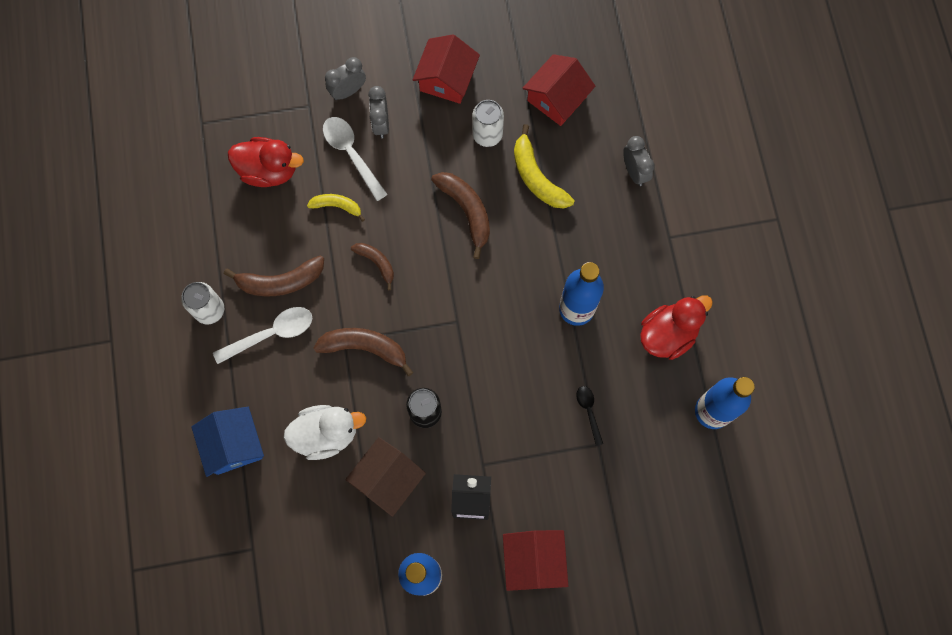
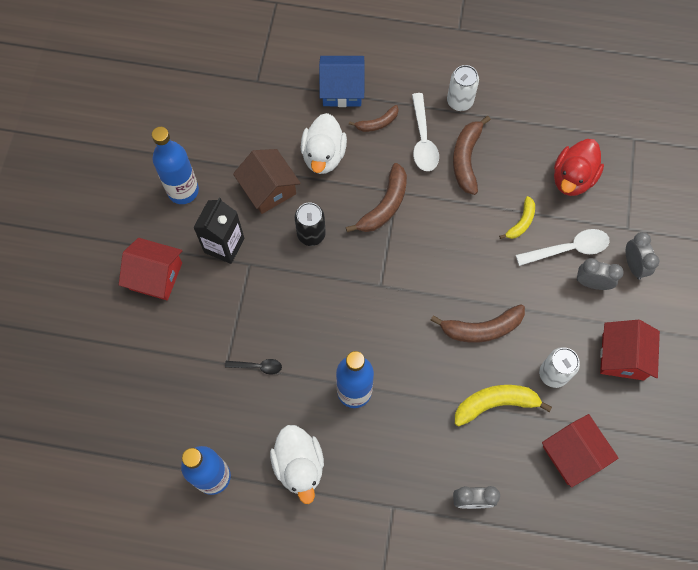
camera: 110 degrees right, 5 degrees down
(376, 263) = (457, 238): brown banana -> brown banana (377, 123)
(446, 79) = (623, 356): red house -> red house turned 60 degrees clockwise
(667, 334) = (299, 465): red duck -> white duck

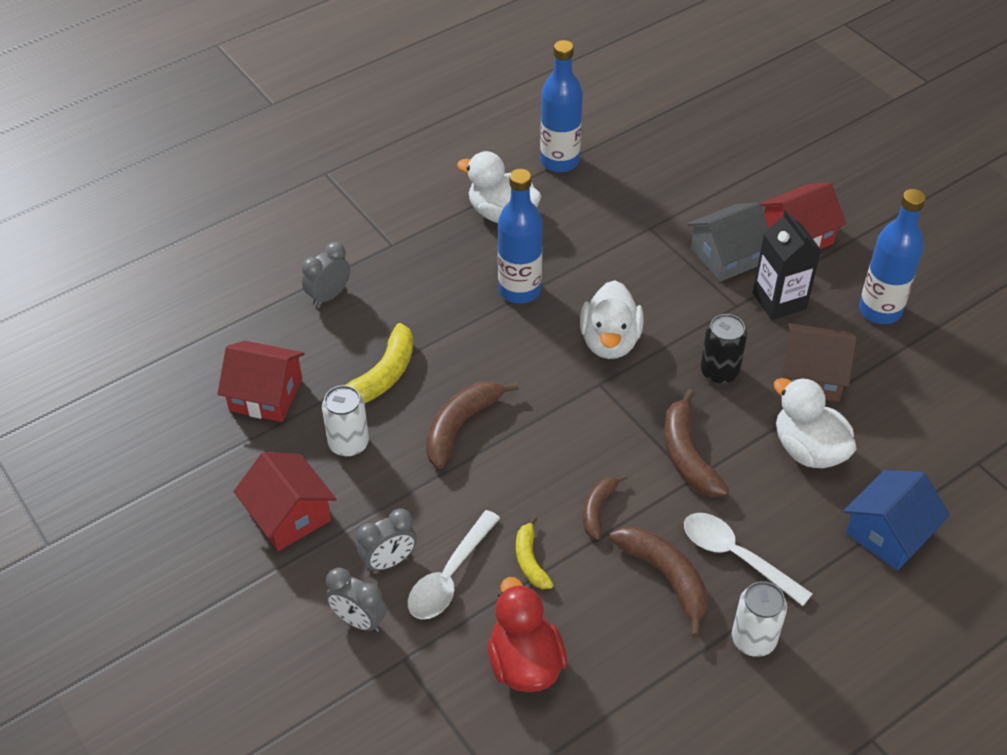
camera: 135 degrees right, 20 degrees down
(211, 301) = (726, 256): none -> grey house
(257, 366) = (623, 245): black spoon -> none
(344, 306) = (610, 341): none -> white duck
(377, 123) = (804, 530): brown banana -> brown banana (598, 509)

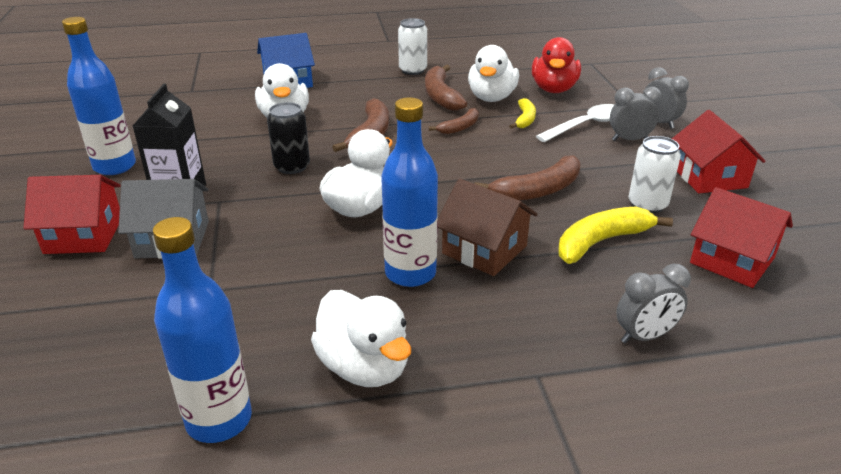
camera: 155 degrees left, 15 degrees down
(598, 601) = (491, 98): none -> white duck
(736, 556) = (389, 93): white spoon -> none
(812, 376) = (227, 147): brown house -> brown house (484, 250)

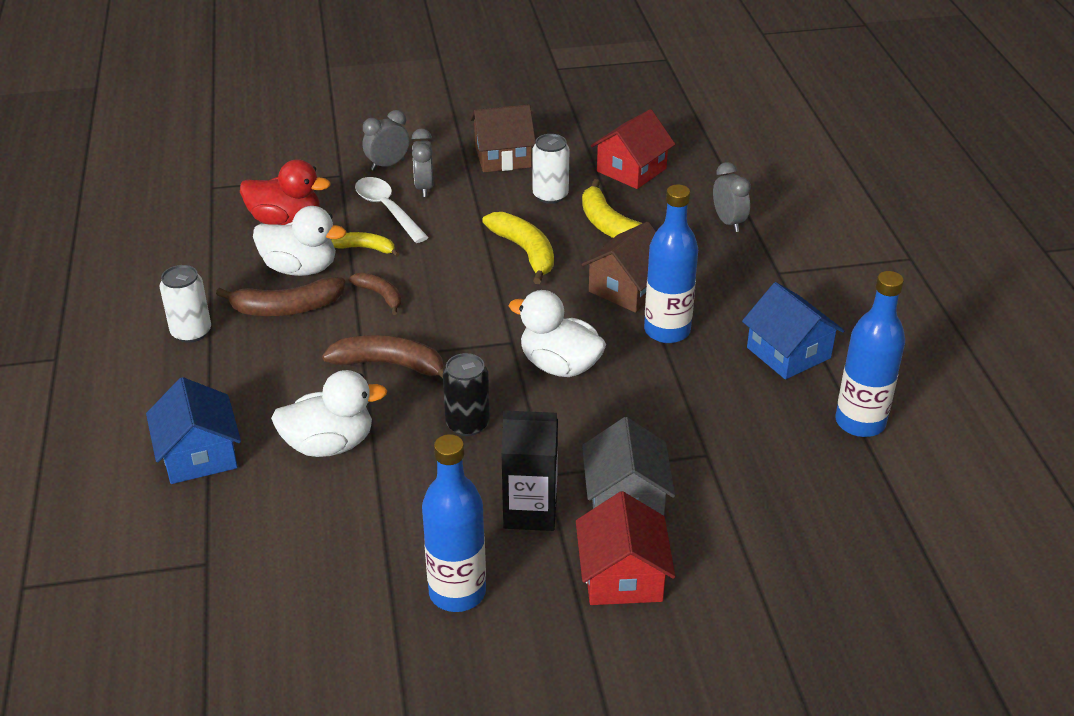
camera: 90 degrees left, 5 degrees up
(364, 367) = (788, 353): white duck -> blue house
(538, 190) = (525, 252): brown banana -> yellow banana
(709, 177) = (503, 157): red house -> brown house

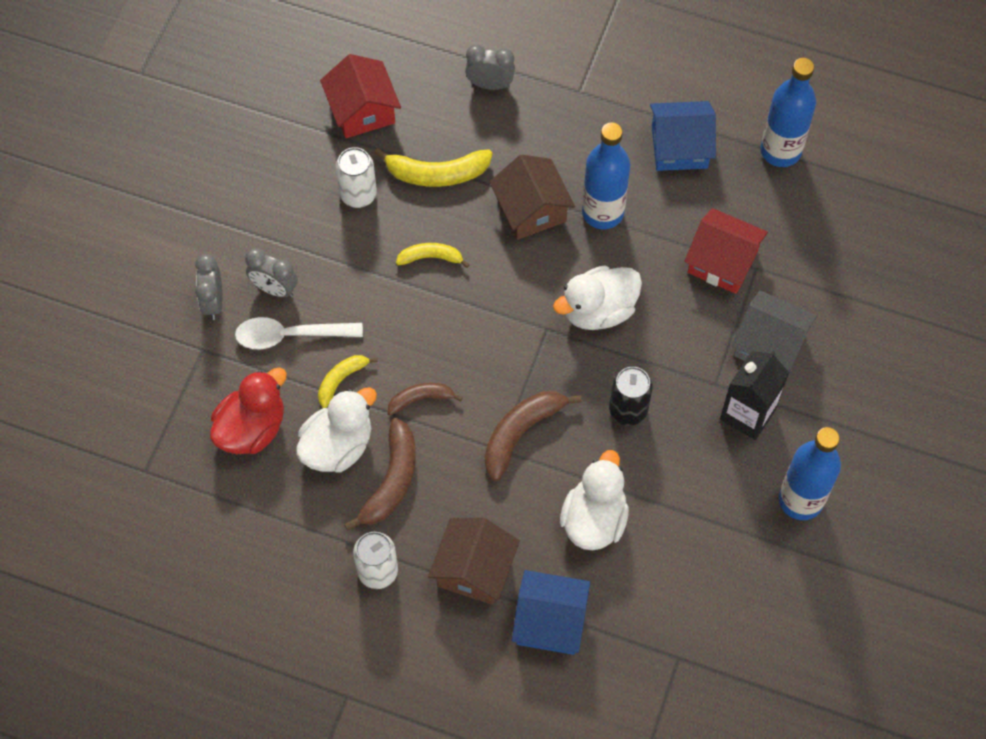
camera: 60 degrees left, 25 degrees up
(503, 157) = (268, 200): brown house -> brown house (474, 569)
(525, 252) = (431, 258): yellow banana -> yellow banana, size x0.61
(622, 576) = (842, 388): red house -> red house (722, 262)

